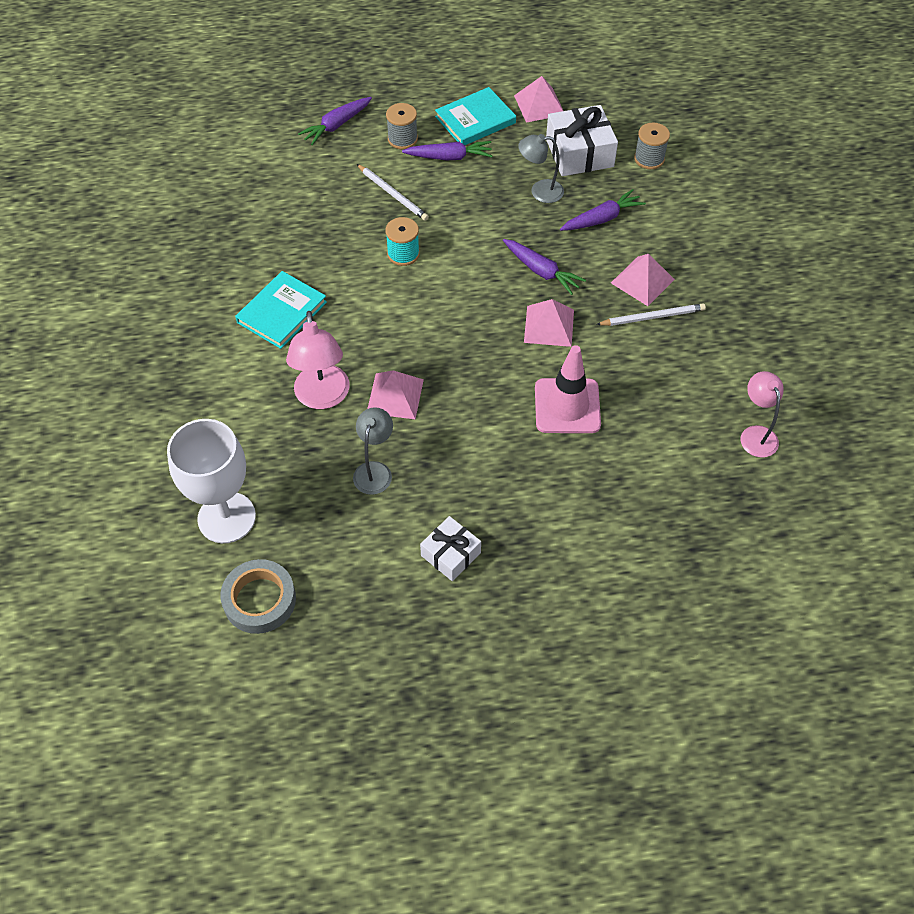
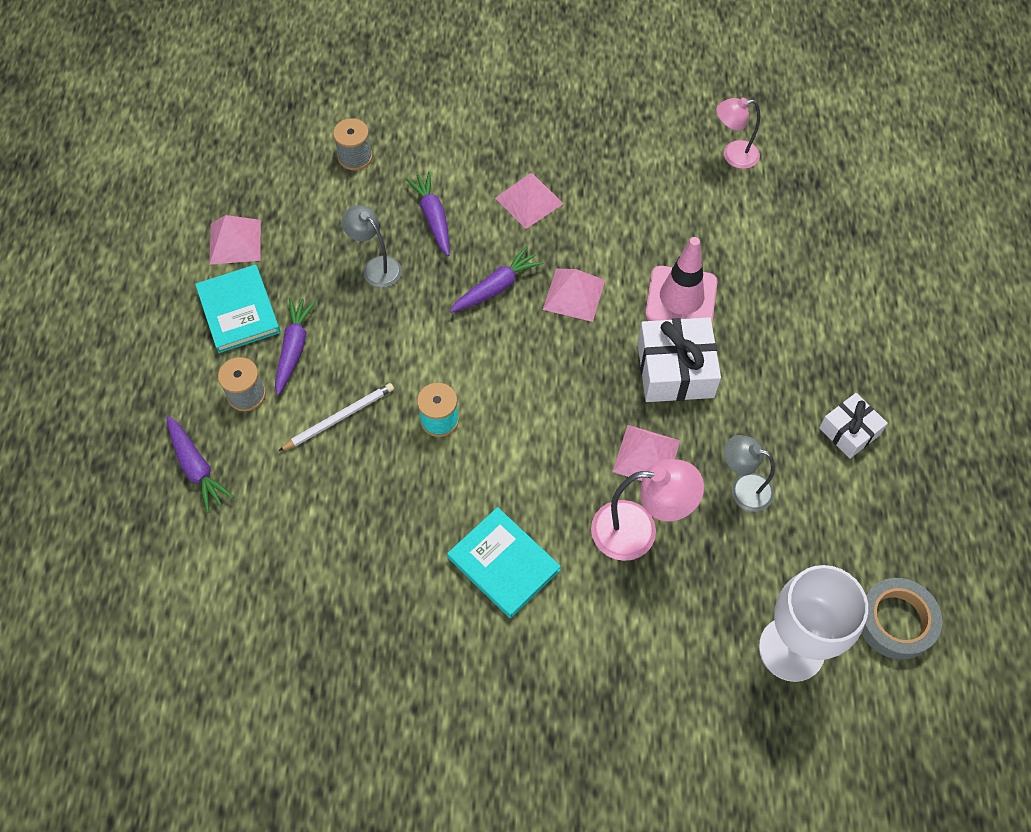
camera: 80 degrees left, 5 degrees up
(540, 191) = (376, 267): grey lamp -> grey lamp turned 120 degrees clockwise
(579, 153) = (327, 218): white gift -> white gift (675, 370)
(652, 317) = (579, 202): white pencil -> none

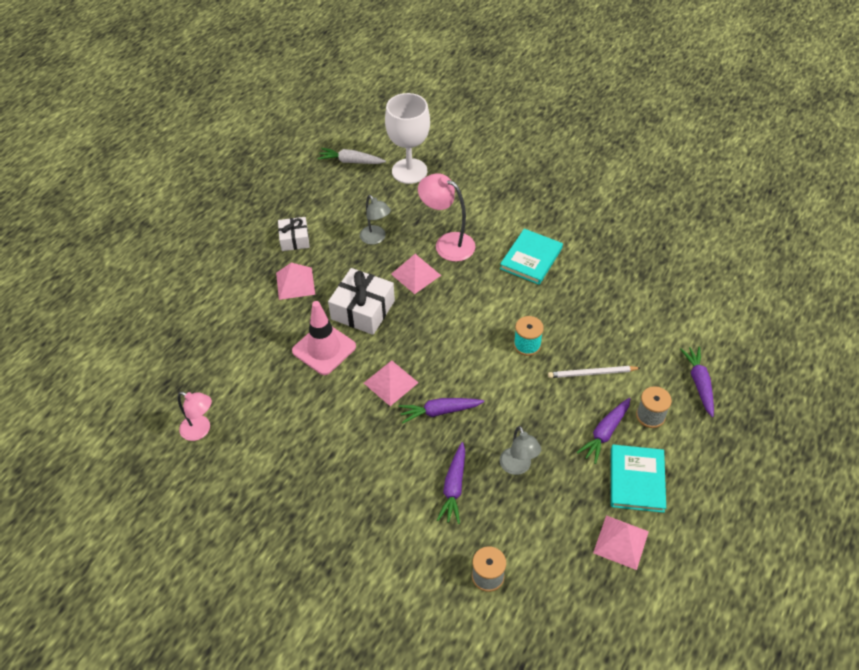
camera: 150 degrees left, 10 degrees down
(503, 564) = (531, 258): turquoise book -> turquoise book turned 45 degrees clockwise
(529, 201) = (373, 466): pink pyramid -> pink pyramid (295, 283)
(896, 621) = (351, 161): grey tape -> white carrot

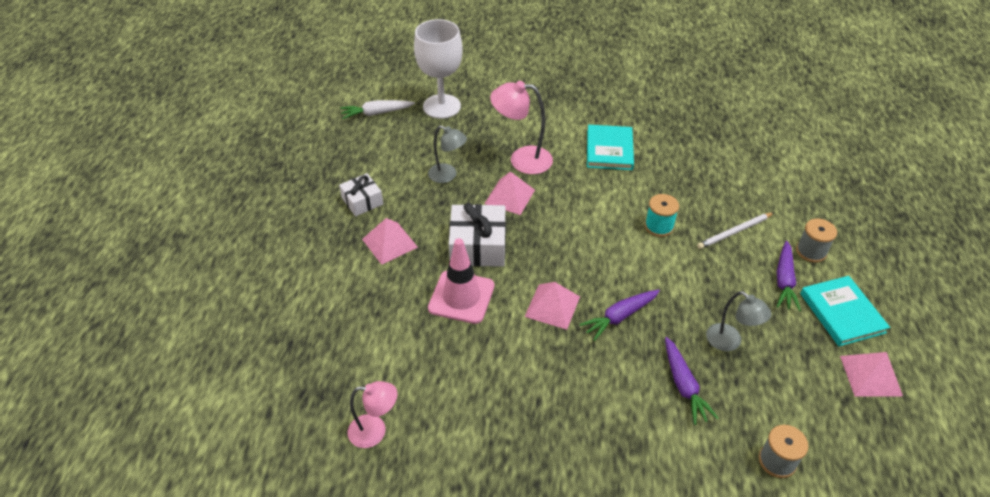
camera: 25 degrees left, 5 degrees down
(699, 383) = (830, 209): purple carrot -> none

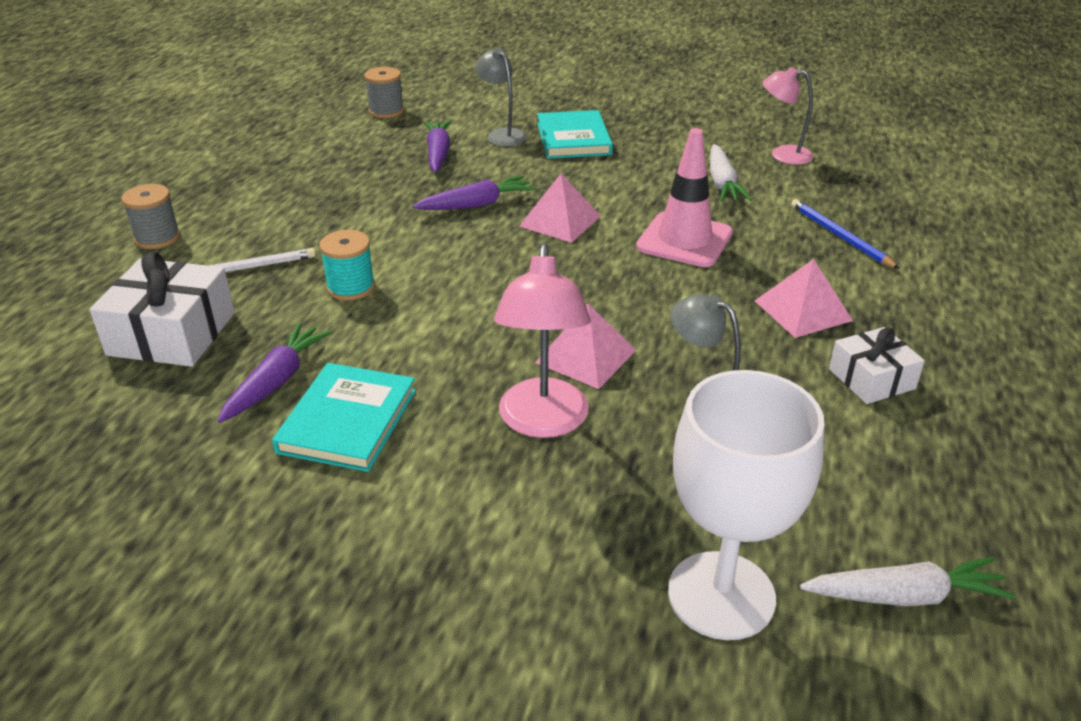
camera: 170 degrees left, 10 degrees down
(350, 317) = (840, 236): none -> blue pencil
(432, 374) = (722, 183): none -> white carrot
(478, 246) = (654, 292): white gift -> white gift (172, 334)
(521, 159) = (542, 422): pink lamp -> pink lamp turned 75 degrees clockwise
(730, 342) = (358, 175): grey lamp -> grey lamp (502, 134)
(784, 281) = (232, 214): purple carrot -> purple carrot (276, 381)
(842, 313) = (198, 184): turquoise book -> turquoise book (573, 139)
(871, 375) = (232, 143): pink pyramid -> none

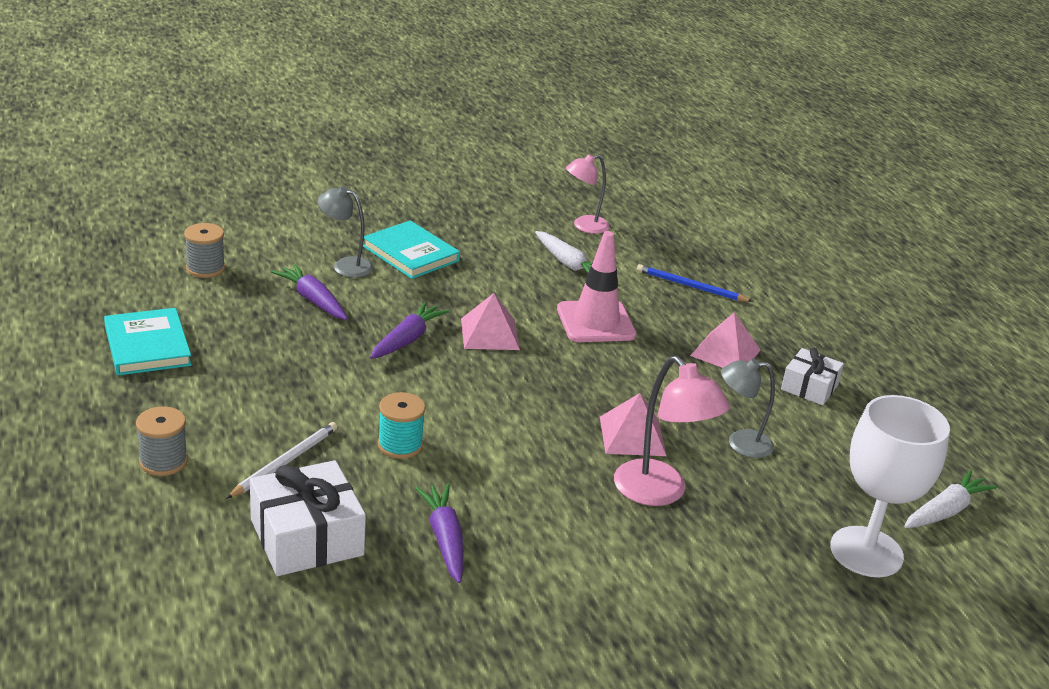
camera: 40 degrees left, 5 degrees down
(348, 421) = (535, 545): turquoise book -> turquoise book (147, 346)

